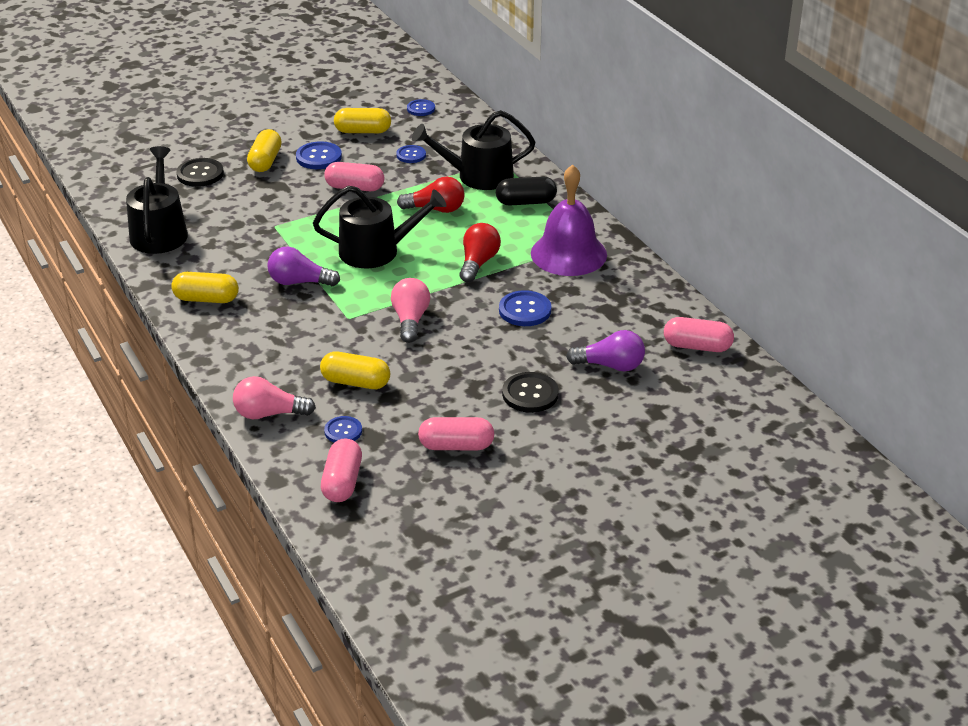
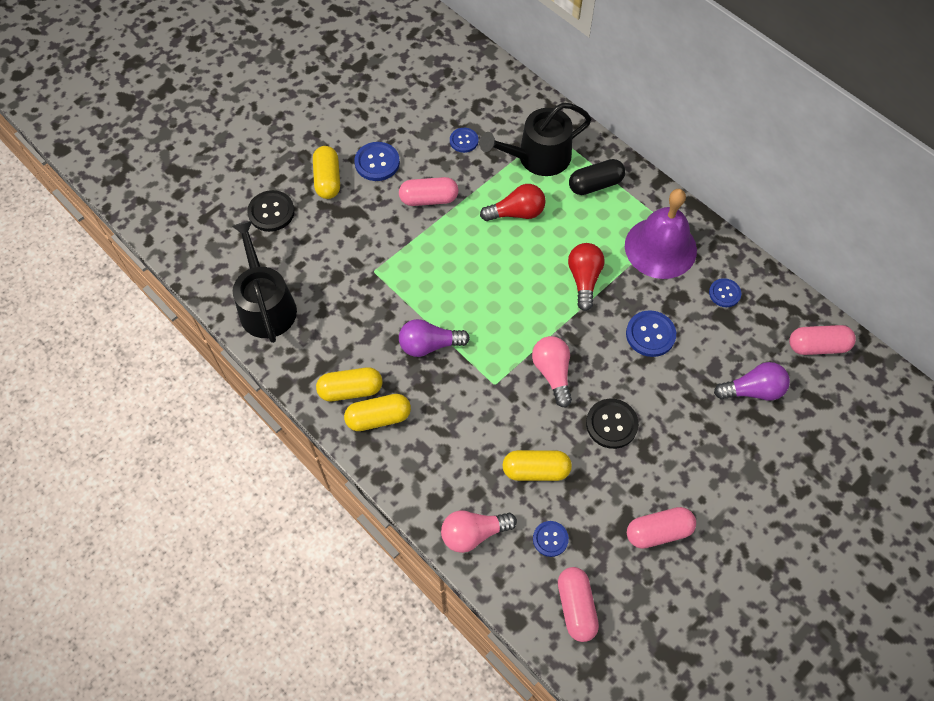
camera: 15 degrees left, 25 degrees up
(363, 131) = (404, 116): yellow capsule -> yellow capsule (378, 417)
(377, 251) = (485, 284): black watering can -> none
(421, 109) = (447, 71): blue button -> blue button (724, 293)
(530, 394) = (697, 446): black button -> black button (611, 424)

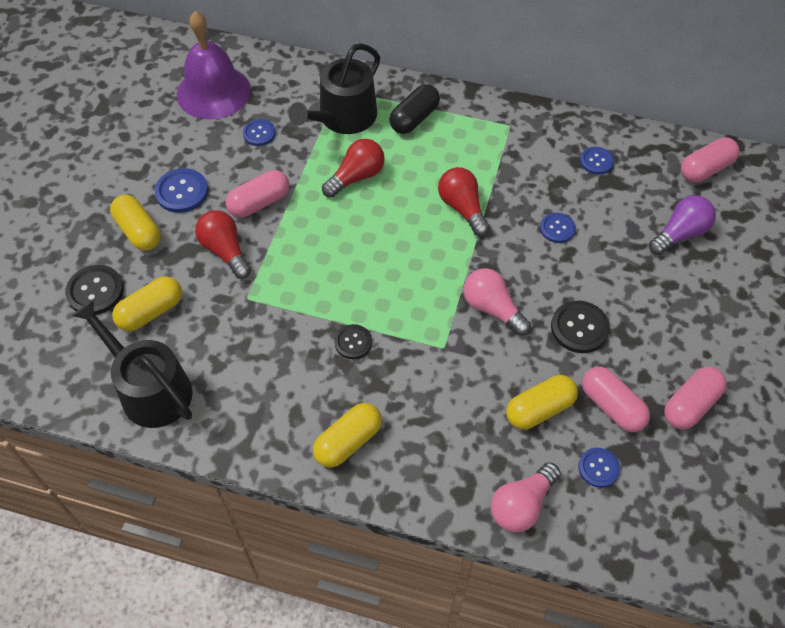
camera: 30 degrees left, 5 degrees down
(350, 390) = (300, 429): yellow capsule -> yellow capsule (151, 312)
(380, 226) = (225, 251): none -> red light bulb
(429, 345) = (353, 342): purple light bulb -> black button
(576, 607) = (667, 520): pink capsule -> pink capsule (611, 406)
(650, 334) = (557, 229): blue button -> blue button, size x0.65
(660, 247) = (512, 147): purple bell -> purple bell (213, 92)

